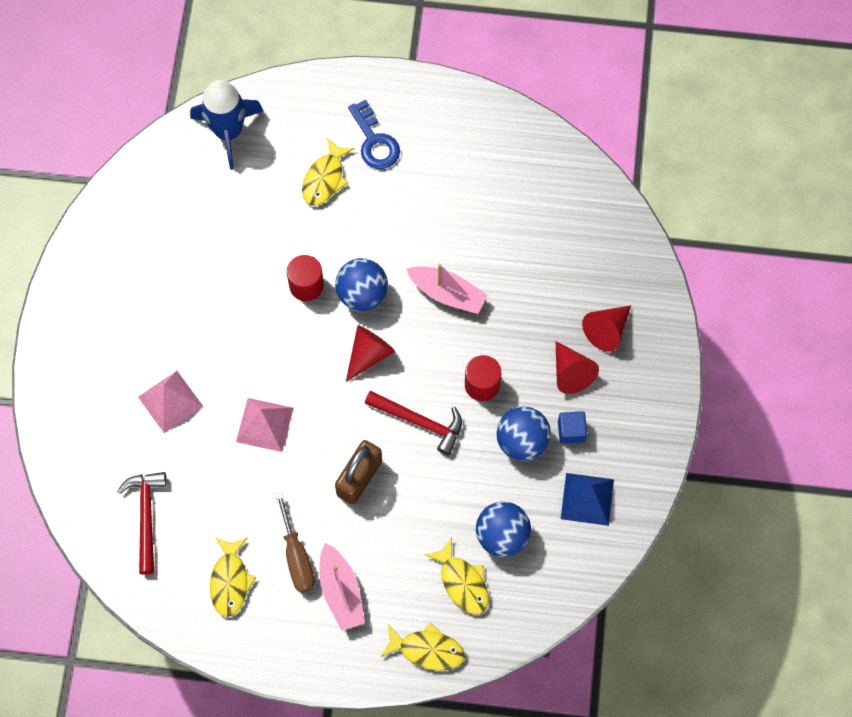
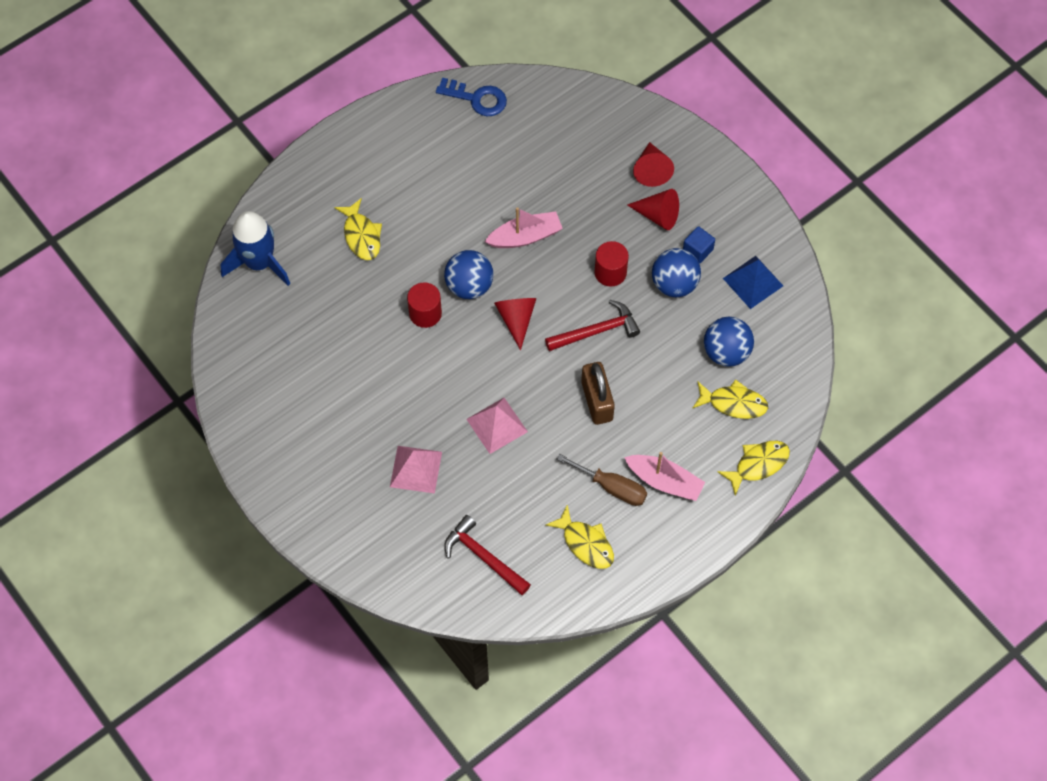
camera: 45 degrees left, 5 degrees down
(375, 141) = (369, 183): blue key -> blue key (477, 99)

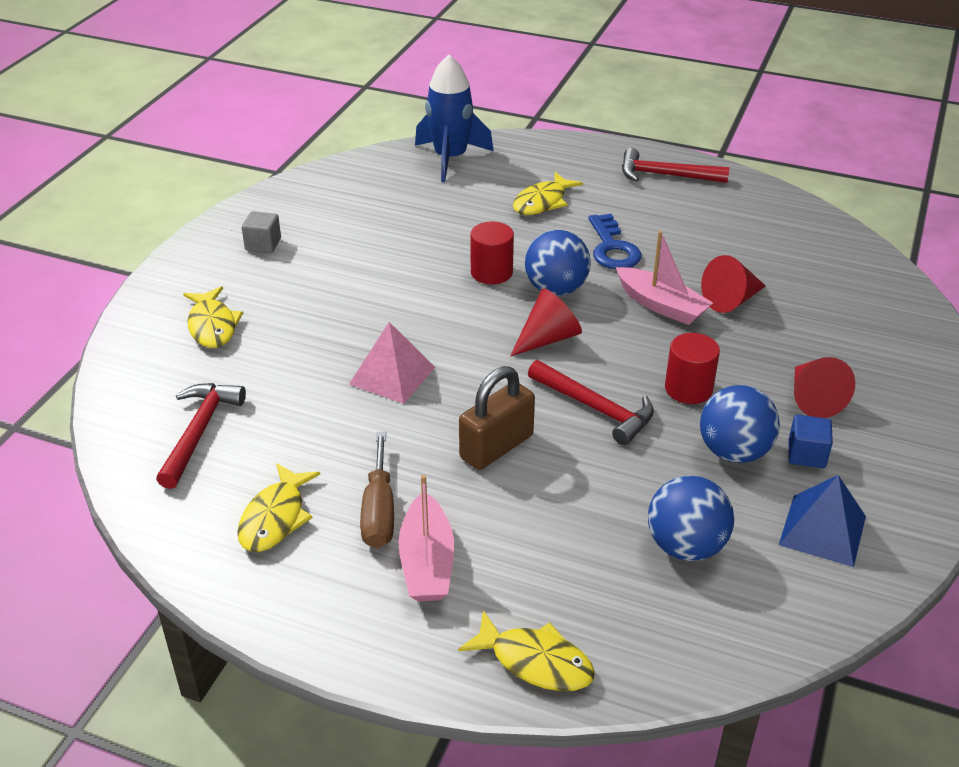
camera: 60 degrees right, 25 degrees down
(293, 440) = (263, 244): none -> grey cube
(381, 139) = (665, 175): none -> red hammer
(416, 469) = (286, 336): pink pyramid -> none
(477, 99) = (787, 213): blue key -> blue key (612, 248)
(651, 170) = (867, 369): red cone -> red cone (731, 300)
(733, 403) = (613, 589): yellow fish -> yellow fish (212, 326)

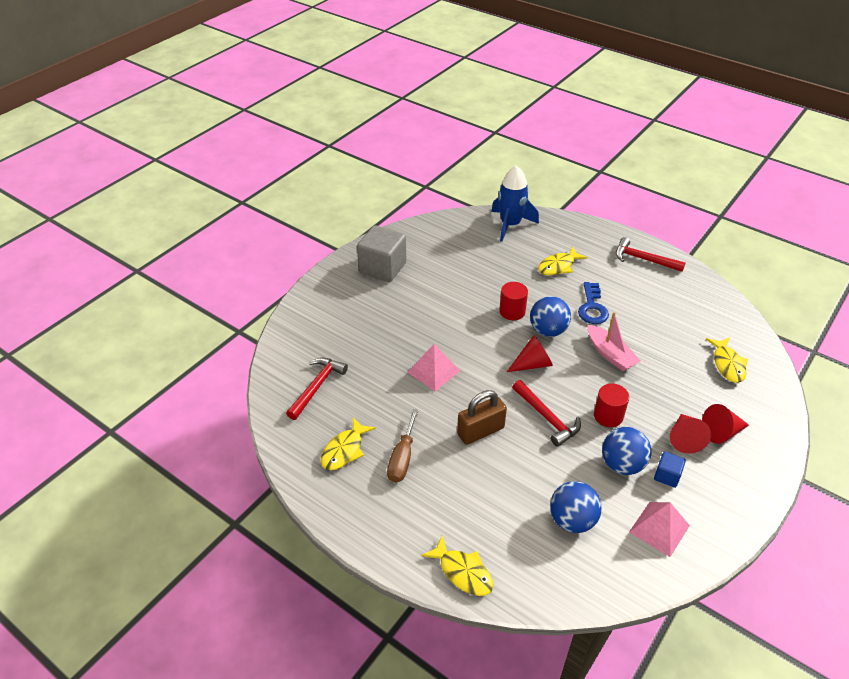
camera: 15 degrees right, 5 degrees up
(212, 326) = (340, 318): yellow fish -> yellow fish (727, 364)
(263, 244) = (382, 268): grey cube -> grey cube, size x2.09
(427, 562) = (420, 496): pink boat -> none
(731, 300) = (656, 359): red cone -> red cone (721, 432)
(822, 530) = (659, 528): blue pyramid -> pink pyramid

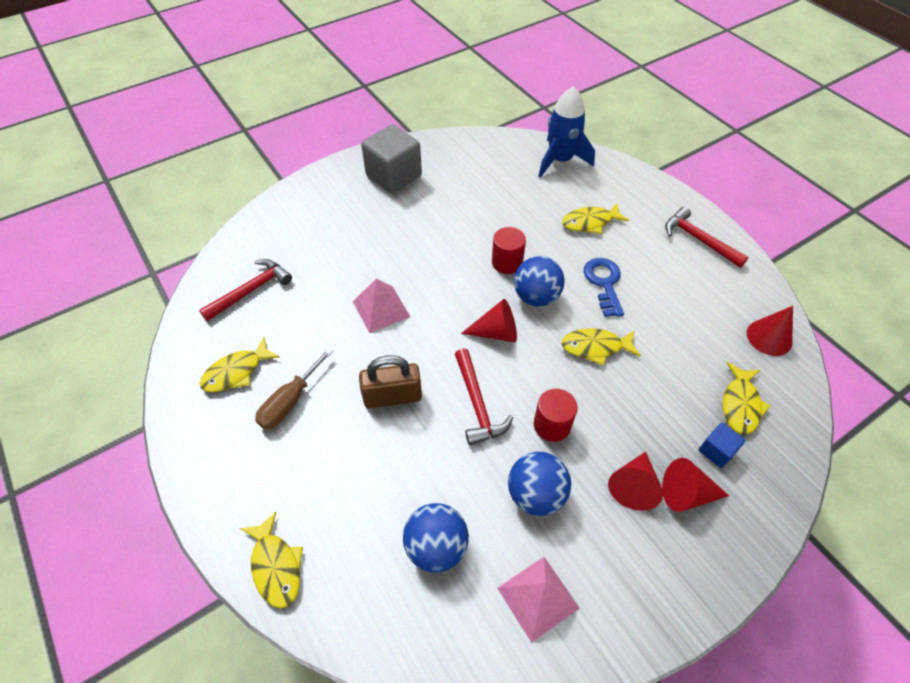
camera: 20 degrees right, 10 degrees up
(592, 307) = (604, 283): blue key -> blue key turned 150 degrees clockwise
(610, 354) = (595, 347): pink boat -> yellow fish
(667, 476) = (584, 529): blue cube -> blue cube (716, 451)
(724, 314) = (769, 337): none -> red cone

